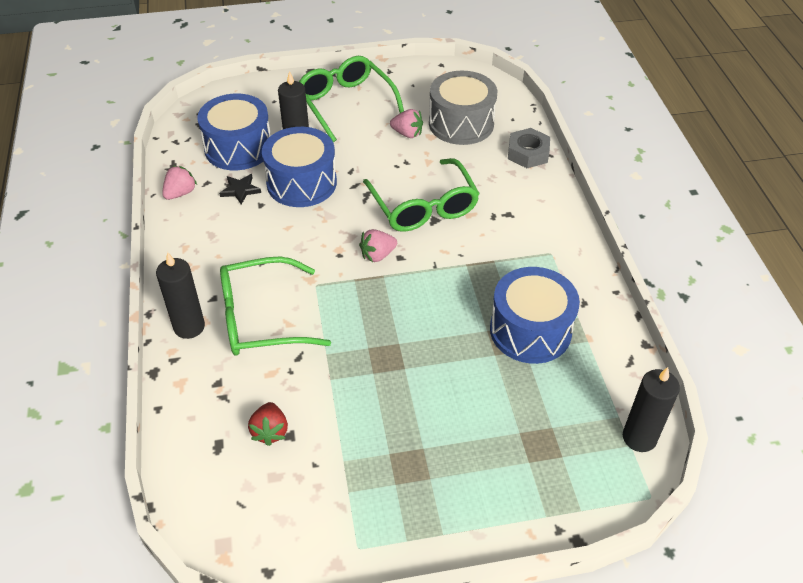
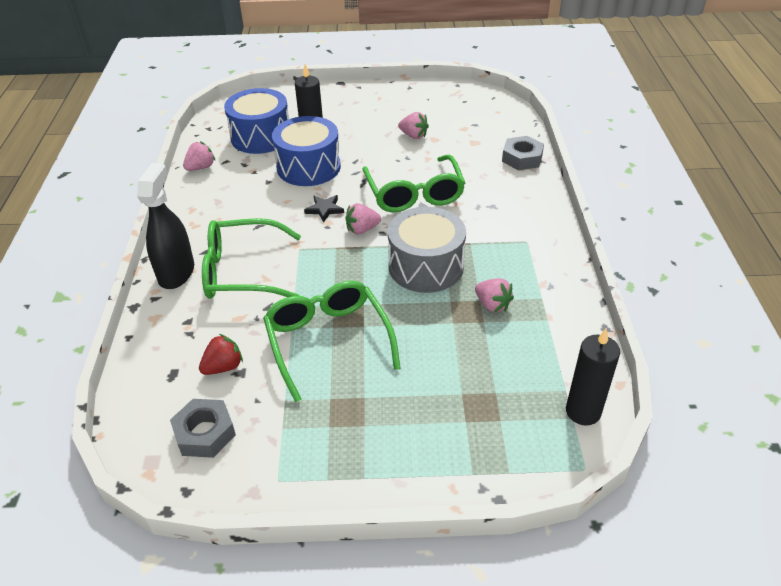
camera: 10 degrees right, 5 degrees down
(189, 327) = (176, 273): black candle -> black spray bottle
(240, 190) = (253, 169): black star -> black star (324, 209)
(270, 431) = (223, 367): red strawberry -> red strawberry turned 135 degrees counterclockwise
(270, 507) = (205, 433): none -> grey nut
(346, 104) = (364, 109): green glasses -> green glasses (328, 341)
(461, 123) = (465, 131): grey drum -> grey drum (426, 266)
(530, 330) = (492, 305): blue drum -> pink strawberry

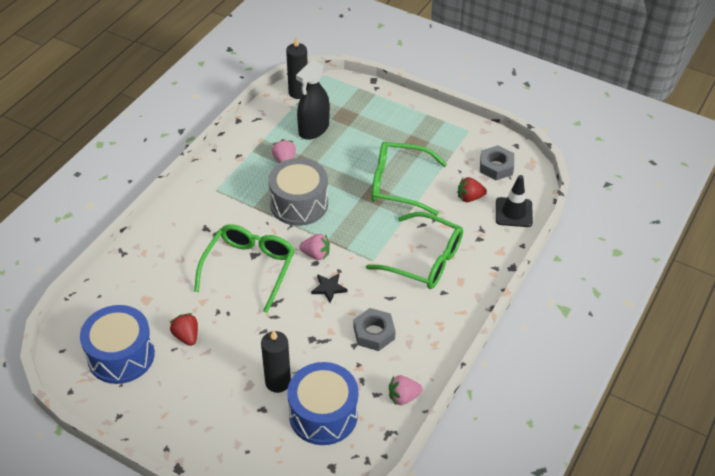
camera: 150 degrees left, 5 degrees up
(153, 374) = (513, 212): none -> black traffic cone
(176, 273) = (472, 282): black spray bottle -> black spray bottle (314, 129)
(308, 167) = (308, 344): blue drum -> blue drum (121, 355)
(328, 341) = (399, 184): green glasses -> green glasses turned 90 degrees clockwise
(413, 136) = (186, 336): pink strawberry -> red strawberry
(522, 158) = (131, 261): grey nut -> grey nut (374, 333)

